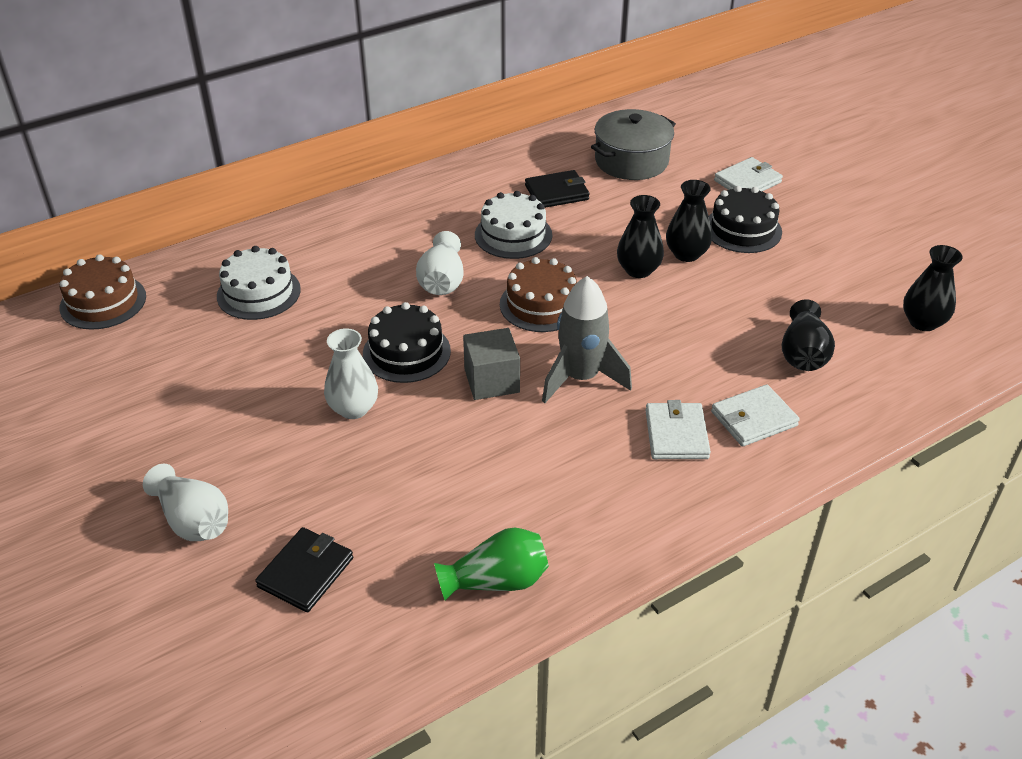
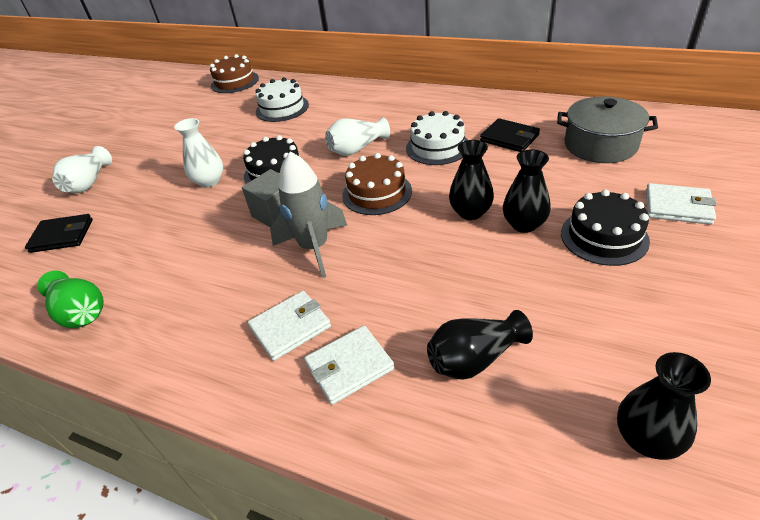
camera: 60 degrees right, 0 degrees up
(753, 418) = (349, 366): white wallet -> white wallet turned 60 degrees counterclockwise

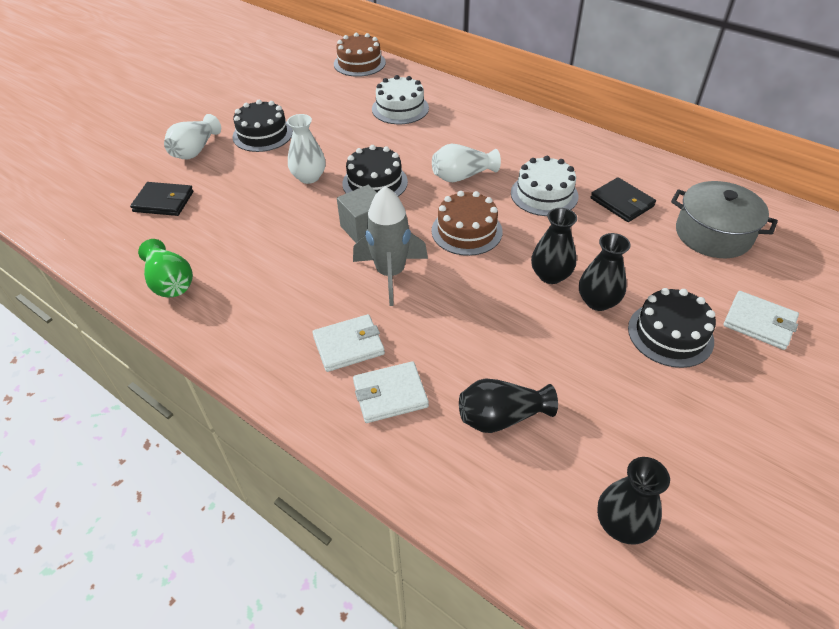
camera: 10 degrees right, 5 degrees up
(155, 155) = (262, 134): none -> black cake

